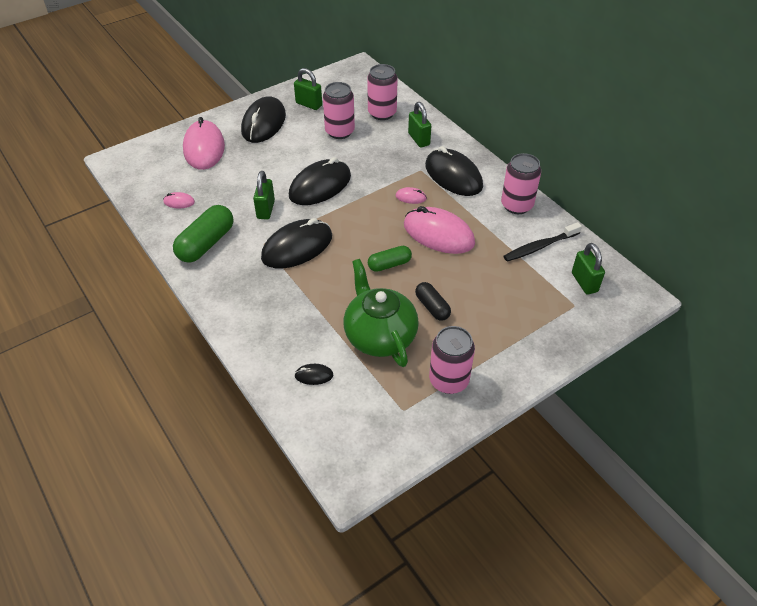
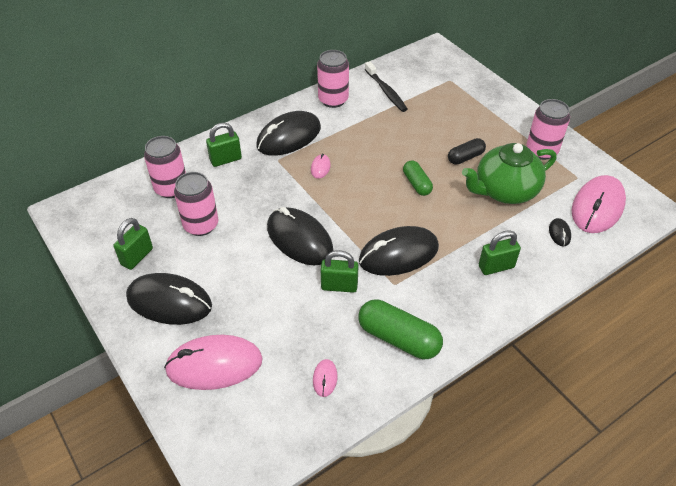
camera: 90 degrees left, 0 degrees up
(297, 247) = (398, 254): black mouse -> black mouse turned 75 degrees counterclockwise
(438, 234) = (373, 150): pink mouse -> pink mouse (597, 207)
(584, 282) = (425, 72): green padlock -> green padlock (496, 267)

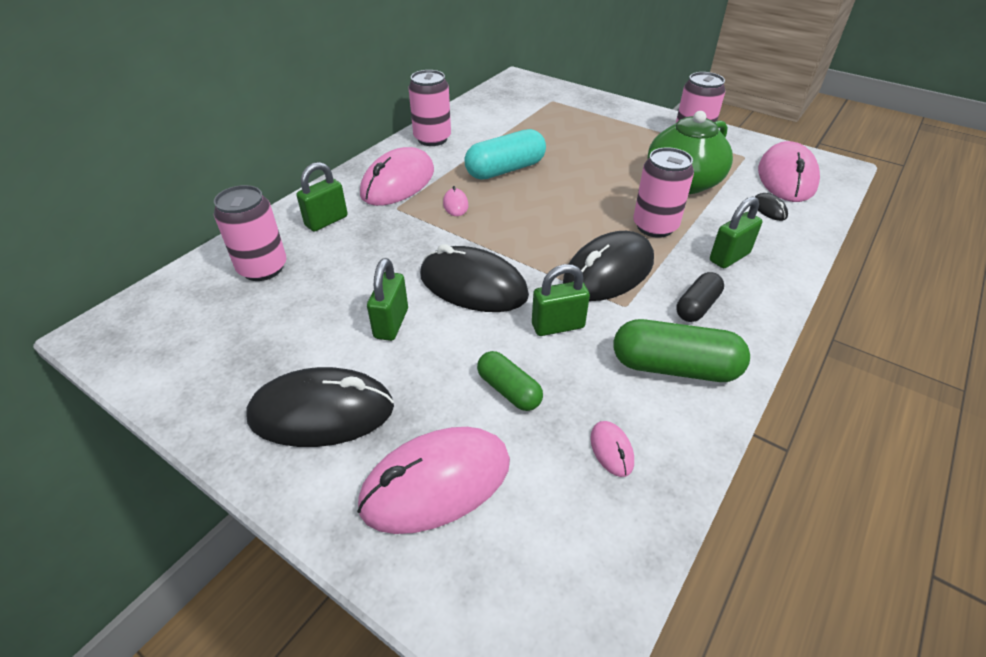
camera: 20 degrees left, 5 degrees down
(137, 257) = (244, 365): green padlock -> green padlock (391, 323)
(201, 225) = (326, 301): pink can -> pink can (655, 226)
(289, 137) = (398, 182): black mouse -> pink mouse
(373, 144) = (505, 170): none -> turquoise capsule
(386, 91) = (489, 121): black toothbrush -> none
(417, 184) = (581, 197): green capsule -> green capsule (509, 390)
(465, 157) = (617, 162): black capsule -> black capsule (697, 306)

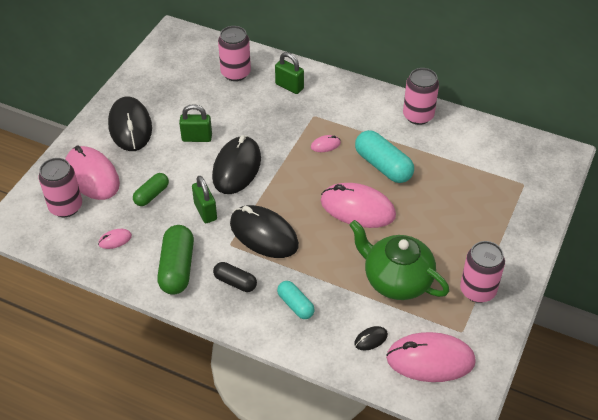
camera: 80 degrees right, 5 degrees up
(398, 182) = (346, 110): pink mouse -> pink mouse (357, 208)
(655, 226) = (325, 261): pink can -> pink can (66, 207)
(729, 257) = (295, 305): green padlock -> turquoise capsule

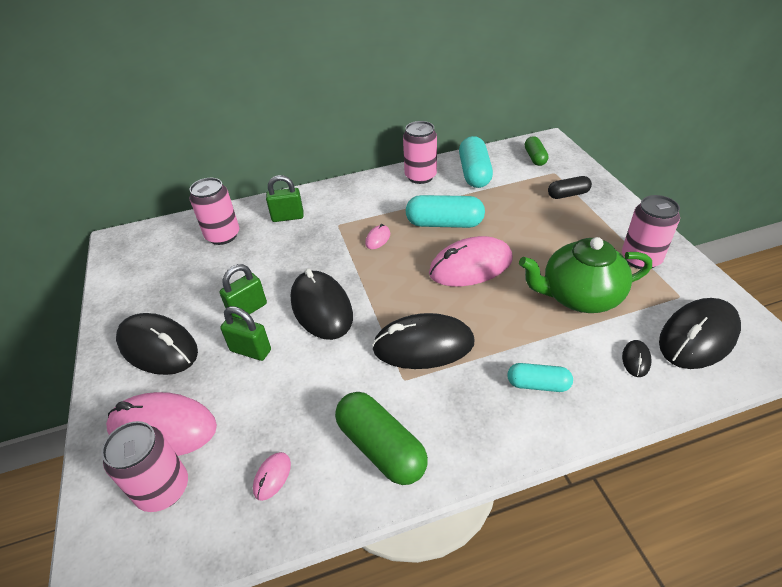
camera: 40 degrees left, 5 degrees down
(151, 195) = (261, 395): green capsule -> green capsule (535, 158)
(205, 211) = (340, 368): green padlock -> green padlock (250, 350)
(235, 282) = (457, 411): black capsule -> black capsule (568, 194)
(430, 360) = (698, 336): pink mouse -> black mouse
(461, 141) = (474, 173): none -> turquoise capsule

